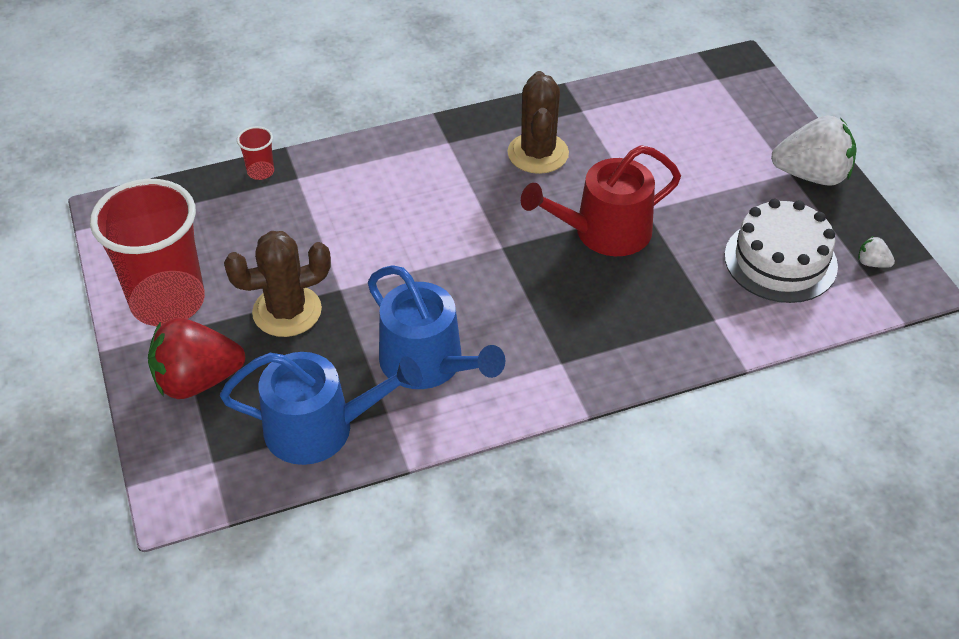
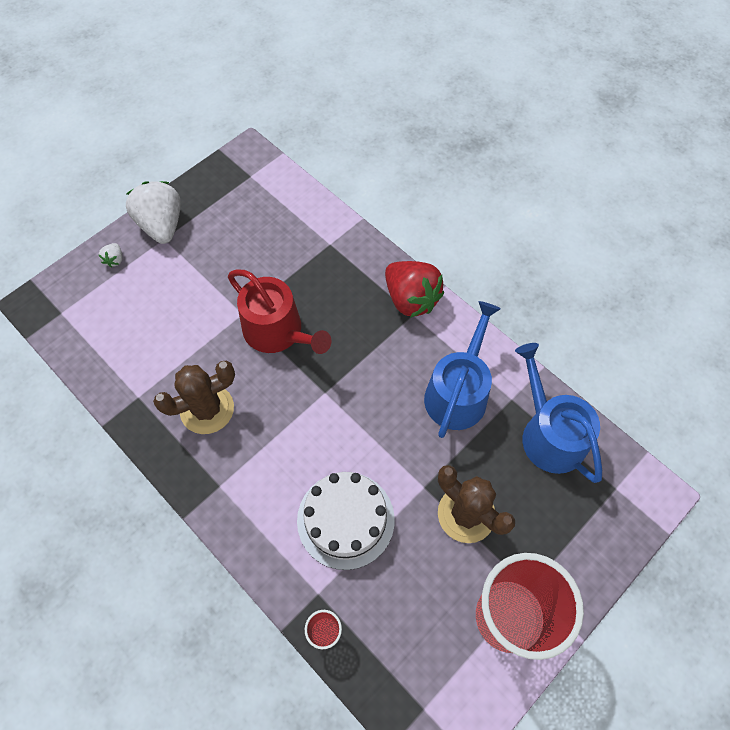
camera: 115 degrees left, 15 degrees up
(197, 380) = (563, 541): red strawberry -> red strawberry (411, 299)
(780, 261) = (258, 223): white cake -> white cake (345, 519)
(872, 263) = (238, 176): white strawberry -> white strawberry (115, 260)

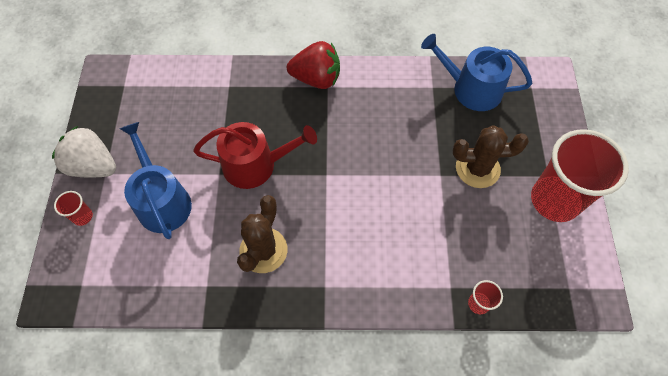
camera: 45 degrees left, 0 degrees up
(115, 260) = (83, 216): white strawberry -> red cup
(345, 519) = (419, 233): white cake -> none
(458, 392) = (401, 108): blue watering can -> blue watering can (162, 201)

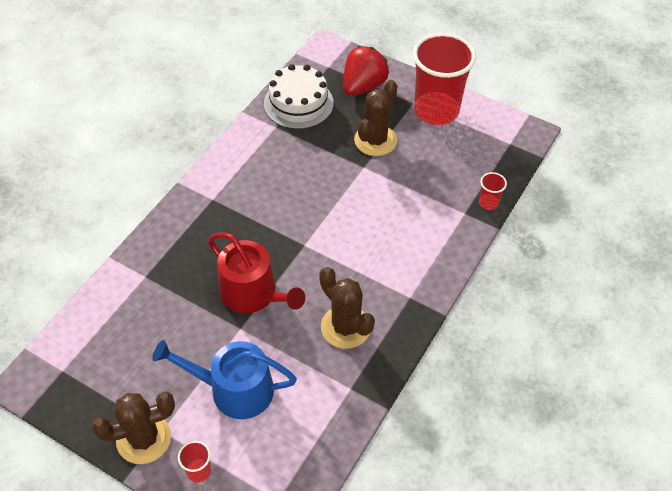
camera: 60 degrees left, 10 degrees down
(93, 166) = (144, 438): white strawberry -> brown cactus
(256, 165) = (253, 293): red watering can -> red watering can turned 105 degrees clockwise
(316, 79) = (197, 203): red strawberry -> red strawberry (363, 86)
(471, 89) = (298, 103): blue watering can -> white cake

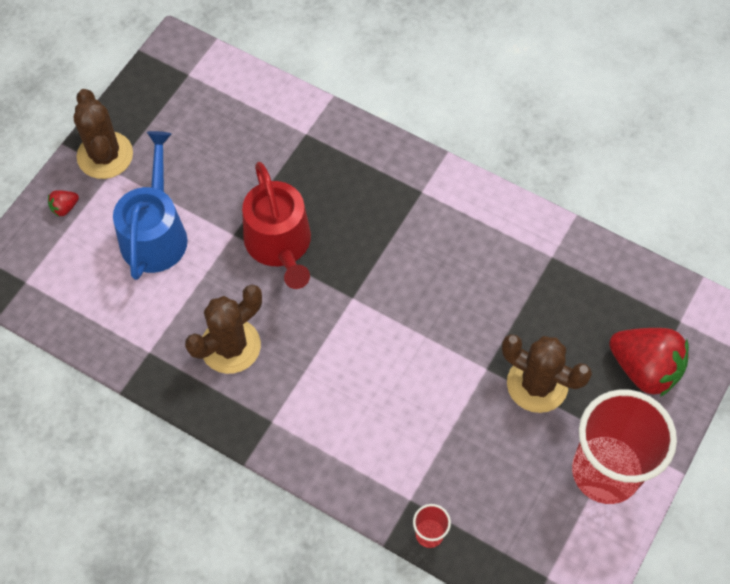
camera: 90 degrees right, 10 degrees up
(199, 471) = (65, 208): red cup -> red strawberry
(253, 293) = (280, 245): red watering can -> red watering can turned 60 degrees counterclockwise
(298, 103) = (599, 283): white cake -> none

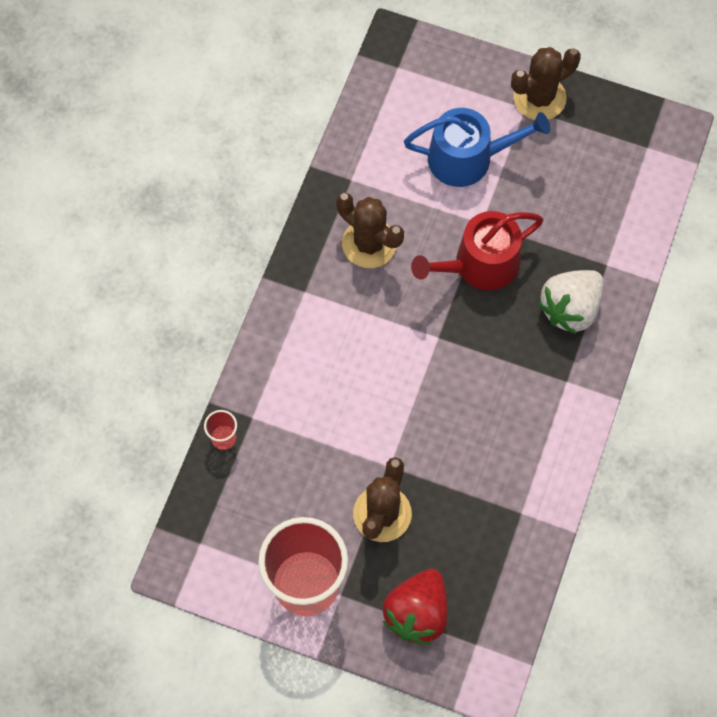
camera: 80 degrees right, 5 degrees up
(65, 208) = (477, 79): red strawberry -> none
(346, 173) = (570, 309): none -> white strawberry

